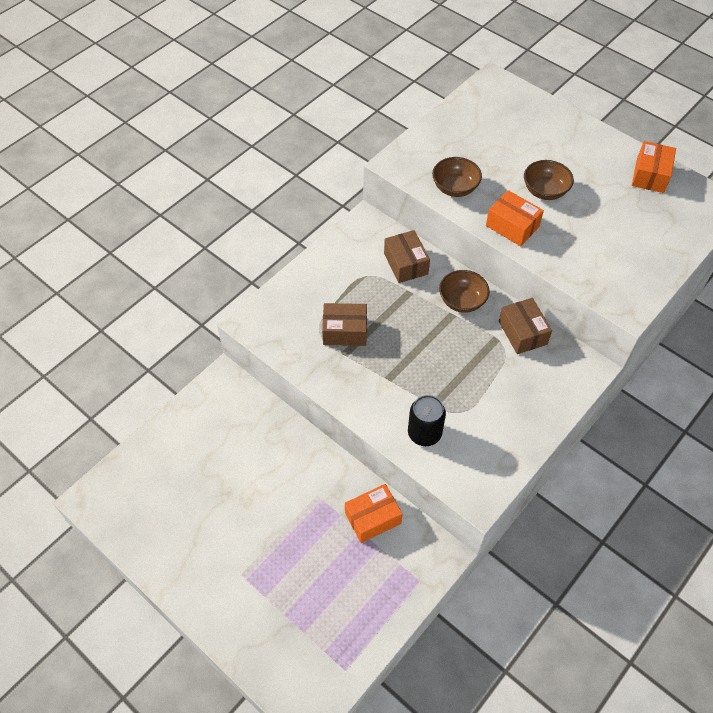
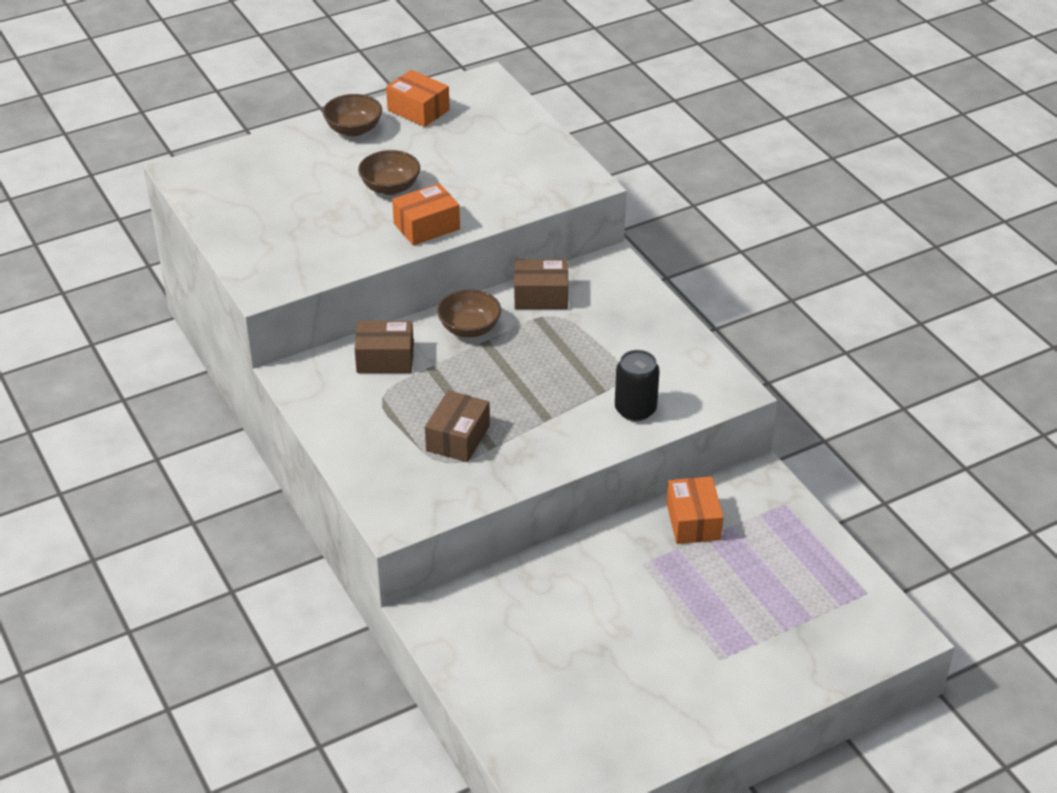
camera: 70 degrees left, 15 degrees down
(455, 188) = (338, 252): brown bowl -> brown bowl (353, 129)

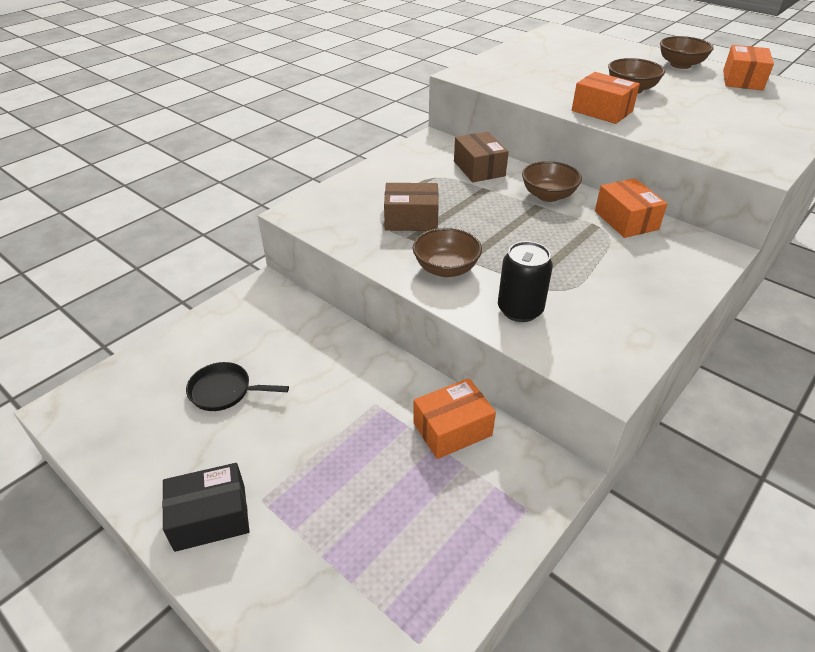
camera: 70 degrees right, 0 degrees up
(541, 296) = (626, 220): brown box -> orange box
(555, 437) = (446, 268): none -> brown bowl
(580, 669) = (224, 391): none -> black pan
(725, 694) = (210, 517): none -> black box

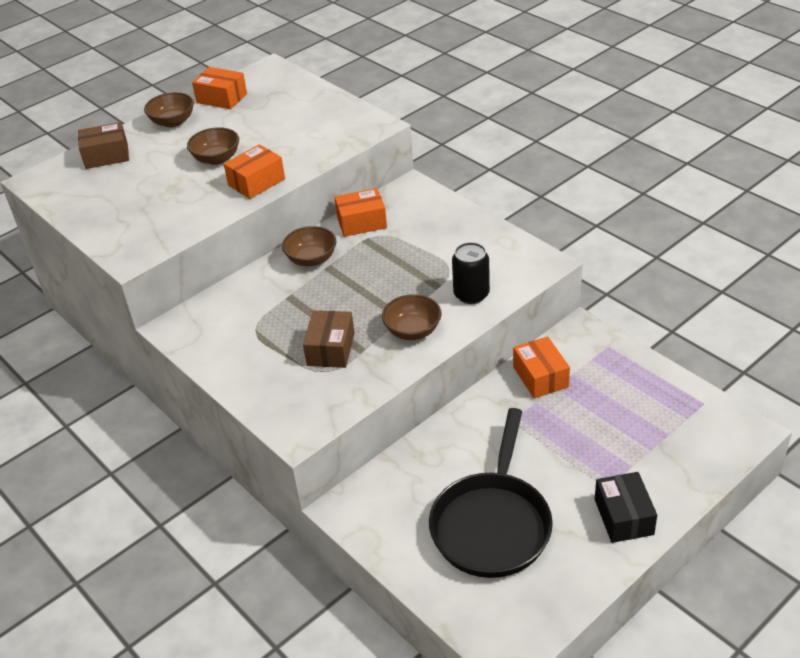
camera: 80 degrees left, 0 degrees up
(224, 391) = (492, 524): black pan -> black pan, size x2.13
(479, 168) = (248, 297): brown box -> brown box (106, 156)

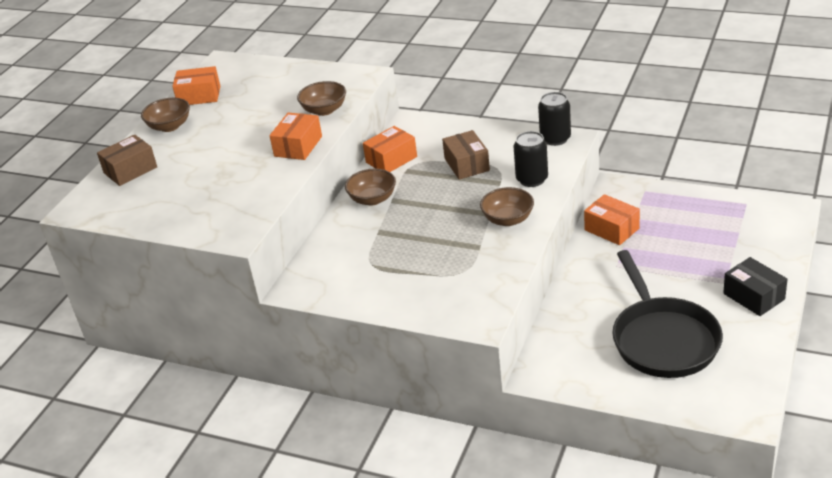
camera: 25 degrees left, 5 degrees down
(216, 159) = (242, 141): brown bowl -> brown bowl (324, 110)
(330, 349) = (452, 255): brown box -> brown box (466, 164)
(531, 256) = (555, 138): none -> black can

